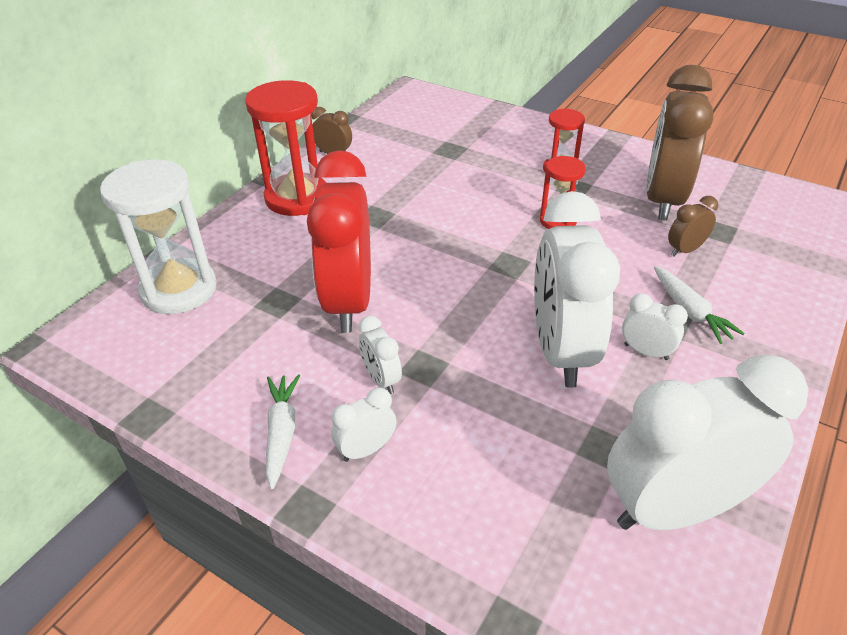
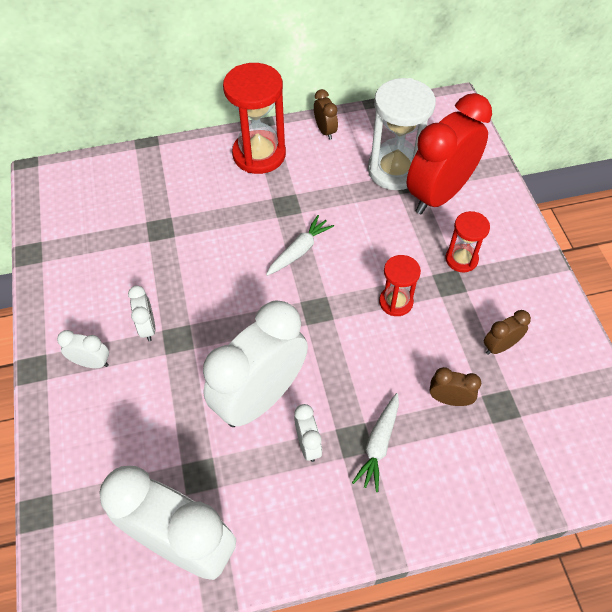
camera: 45 degrees right, 15 degrees up
(179, 290) = (124, 179): white hourglass -> white hourglass (394, 170)
(281, 433) = (69, 317): white carrot -> white carrot (299, 250)
(348, 302) = (194, 260): red clock -> red clock (438, 194)
(381, 379) = (148, 327): white clock -> white clock turned 150 degrees clockwise
(662, 200) = (499, 346): brown clock -> brown clock, size x0.43

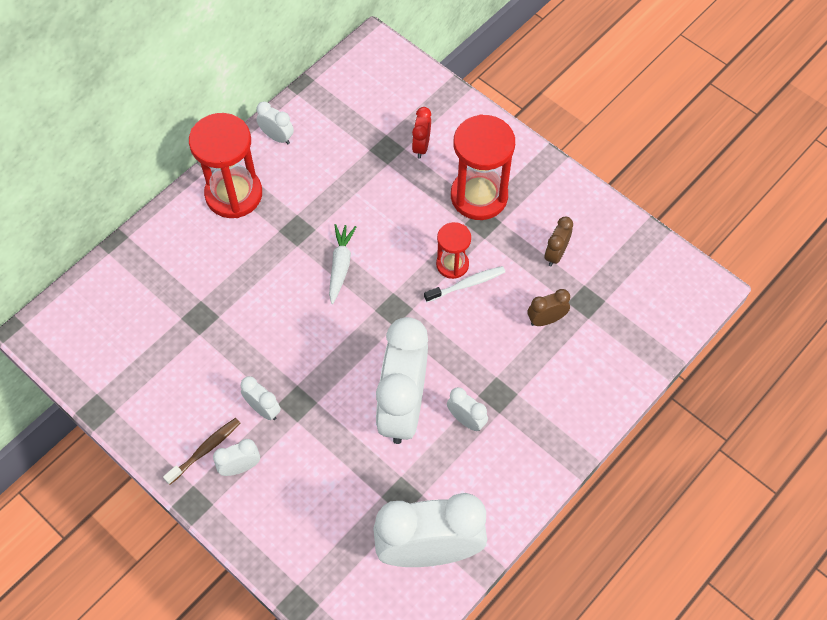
camera: 35 degrees left, 5 degrees up
(78, 332) = (205, 450): none -> brown toothbrush
(325, 131) = (277, 137): brown clock -> white clock
(378, 444) = (518, 386): white carrot -> none
(394, 170) = (367, 143): white hourglass -> none
(396, 326) = (467, 284): none -> white toothbrush
(438, 194) = (421, 146): red clock -> red clock, size x0.43
(461, 259) = (479, 196): red hourglass -> red hourglass, size x1.81

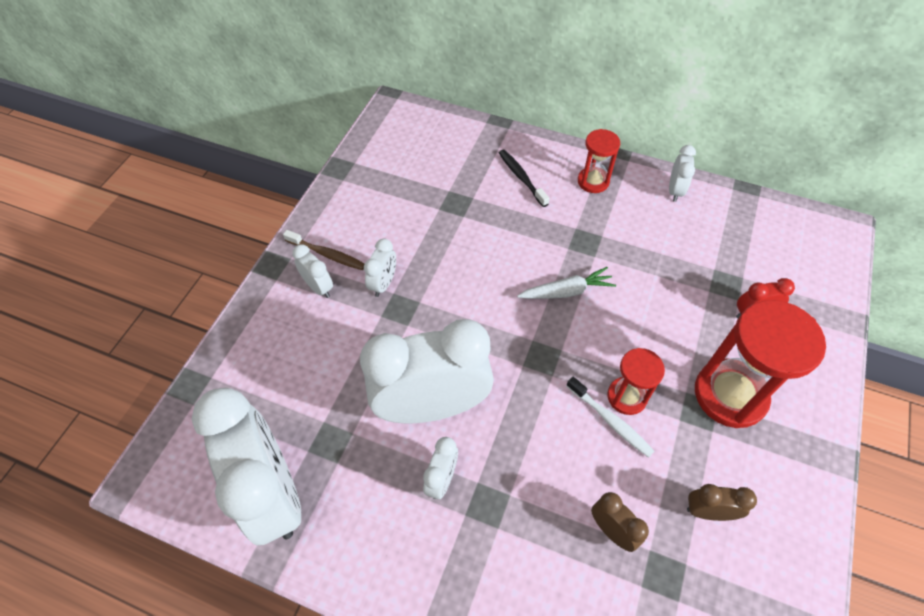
camera: 70 degrees right, 5 degrees down
(198, 250) = (521, 177): none -> black toothbrush
(234, 194) = (593, 181): red hourglass -> red hourglass, size x0.55

